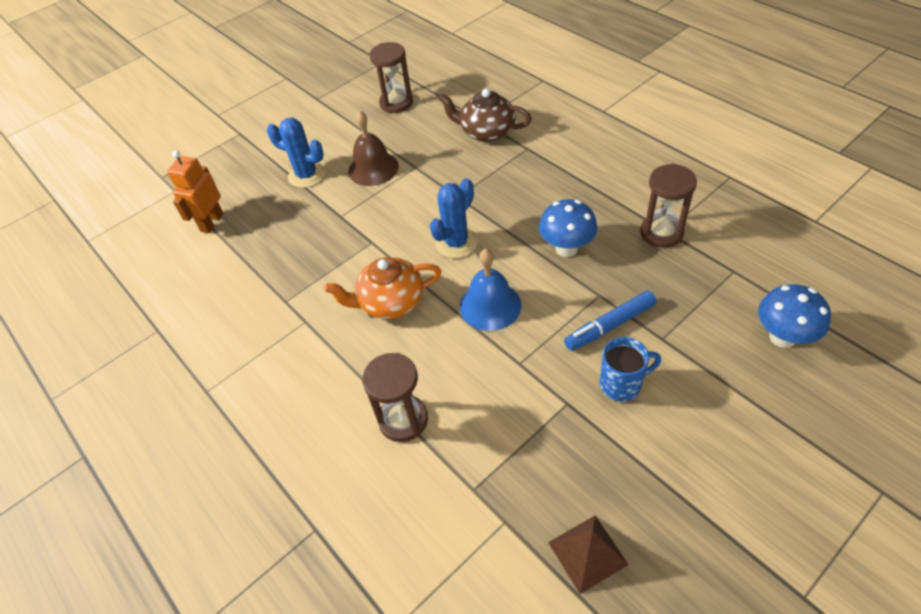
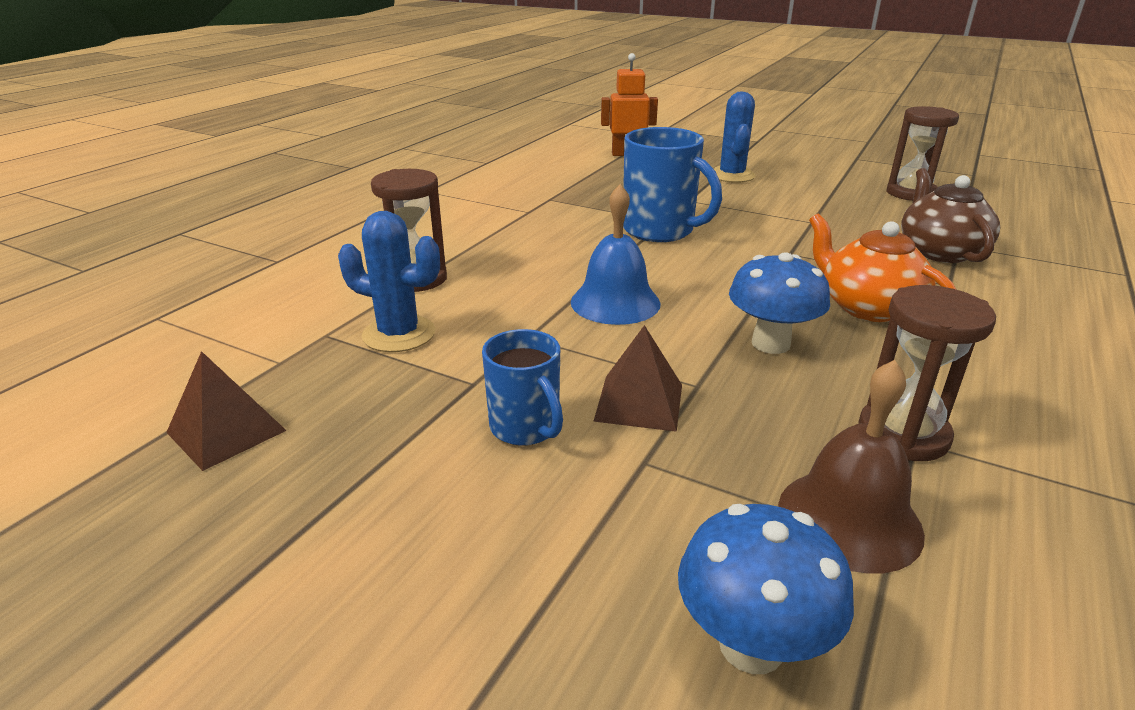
camera: 65 degrees right, 20 degrees down
(373, 168) = (781, 201): brown bell -> brown bell (849, 519)
(389, 249) = (660, 231): none -> blue mug
(390, 302) = (581, 244): orange teapot -> orange teapot (867, 307)
(456, 243) = (706, 265): blue cactus -> blue cactus (399, 334)
(609, 326) = (639, 402): blue marker -> brown pyramid

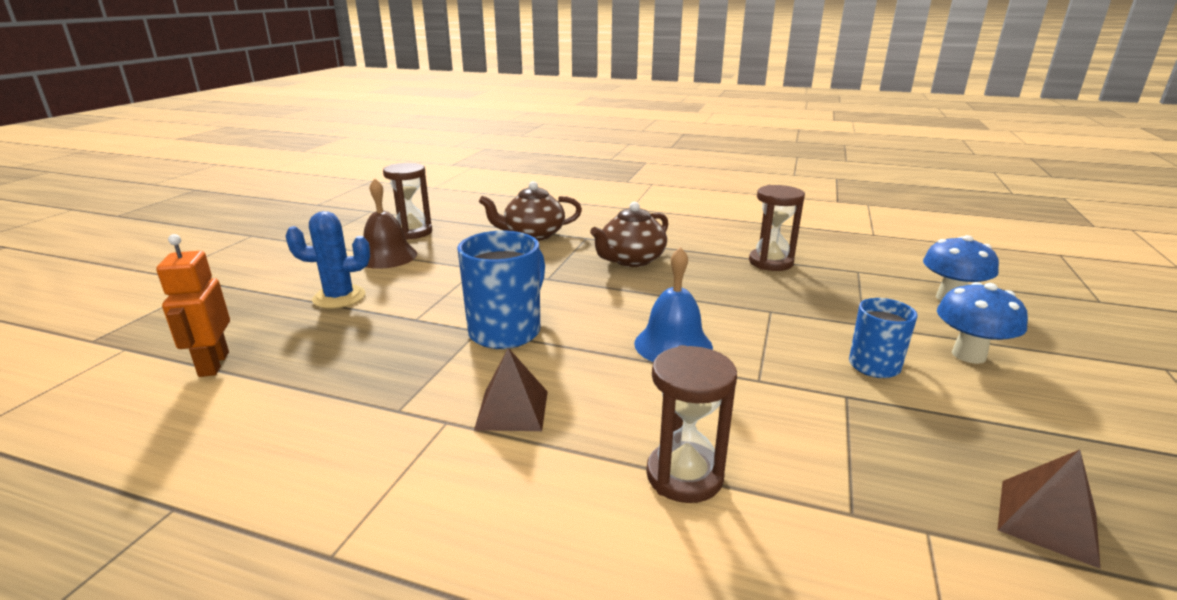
camera: 100 degrees left, 5 degrees down
(399, 334) = (810, 456): blue cactus -> none
(639, 402) = (808, 328): brown pyramid -> brown pyramid (512, 410)
(770, 343) = (700, 289): blue mushroom -> blue mushroom (968, 355)
(849, 519) = (850, 277): brown bell -> brown bell (387, 256)
(867, 307) = (631, 260): orange teapot -> brown teapot

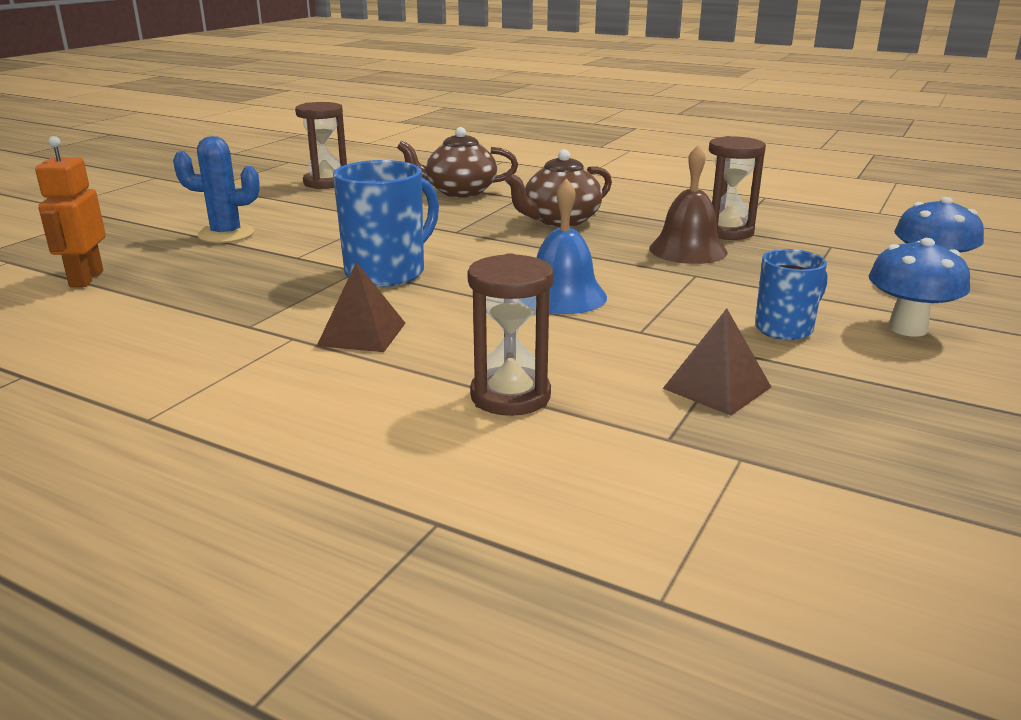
camera: 10 degrees right, 0 degrees up
(387, 256) = (289, 202): brown bell -> brown bell (688, 250)
(1047, 521) = (881, 463): brown pyramid -> brown pyramid (717, 387)

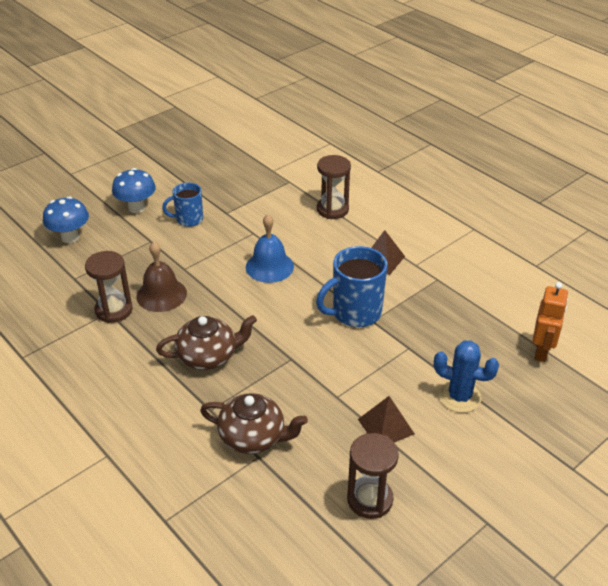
camera: 160 degrees left, 15 degrees up
(717, 387) = (252, 197): brown pyramid -> brown pyramid (386, 426)

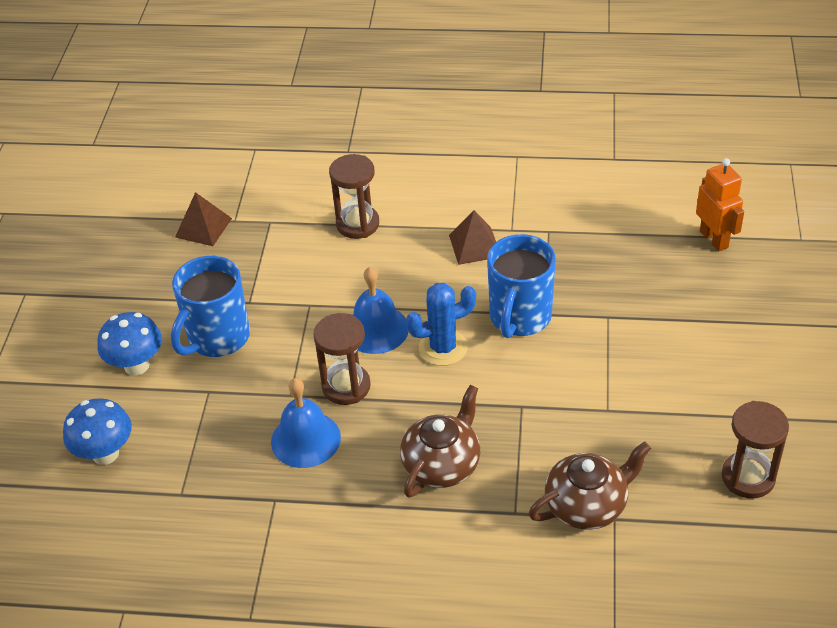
camera: 40 degrees left, 5 degrees up
(114, 310) = (278, 494): brown hourglass -> brown hourglass (346, 386)
(161, 294) = (305, 439): brown bell -> blue bell
(188, 219) = (217, 338): blue mug -> blue mug, size x1.62
(386, 426) = (680, 404): brown pyramid -> brown pyramid (203, 227)
(459, 397) = (703, 330): blue cactus -> blue cactus (443, 348)

